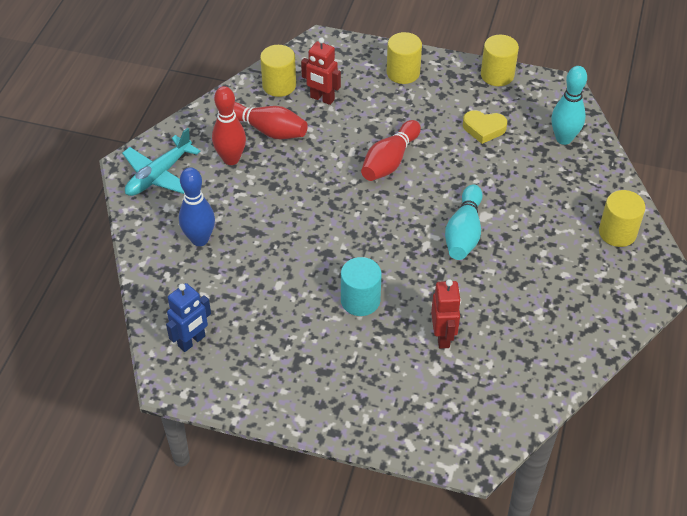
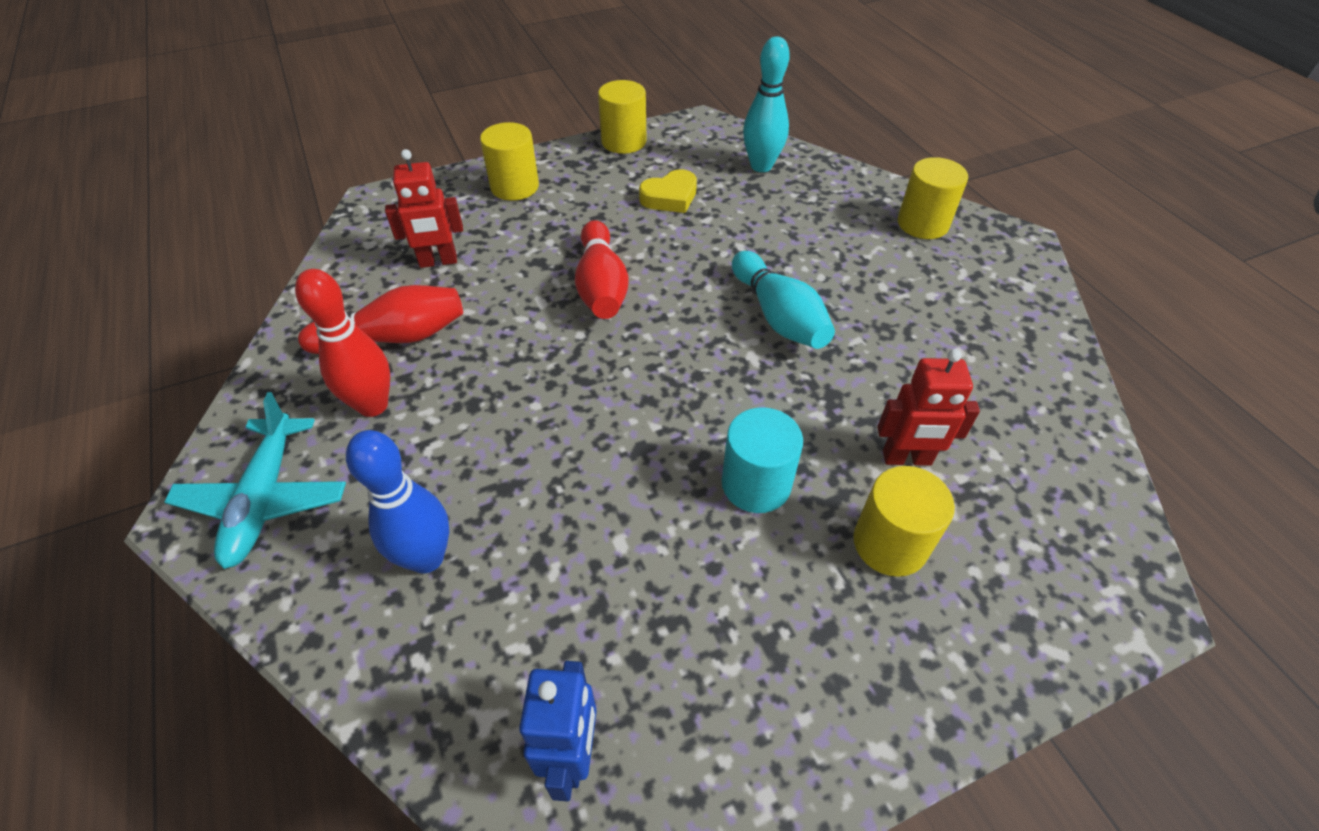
camera: 40 degrees left, 0 degrees up
(279, 85) = (361, 275): yellow cylinder -> yellow cylinder (890, 543)
(443, 337) = (907, 458): red robot -> red robot turned 135 degrees clockwise

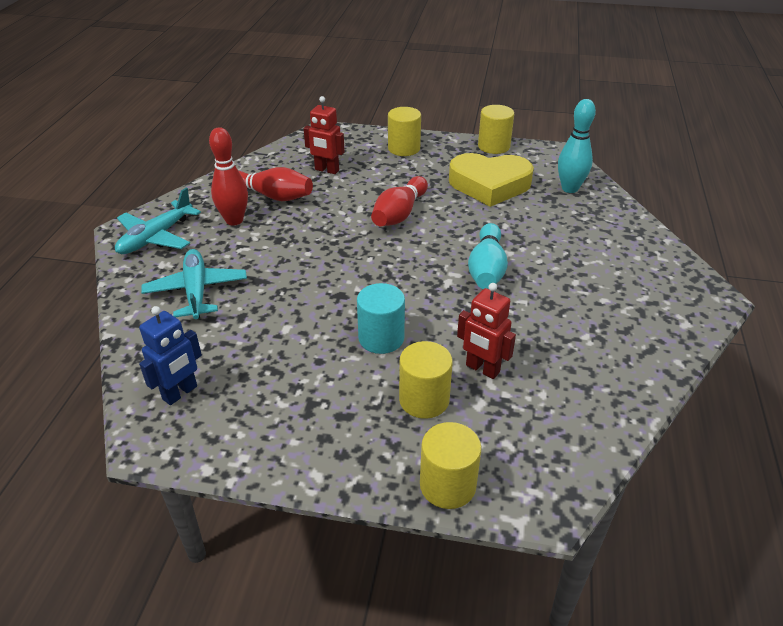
camera: 35 degrees right, 10 degrees down
(426, 558) = (196, 291): blue bowling pin -> turquoise plane
(670, 197) = (489, 185): yellow heart -> yellow heart, size x1.89
(922, 224) = (648, 260): yellow cylinder -> yellow cylinder (447, 485)

